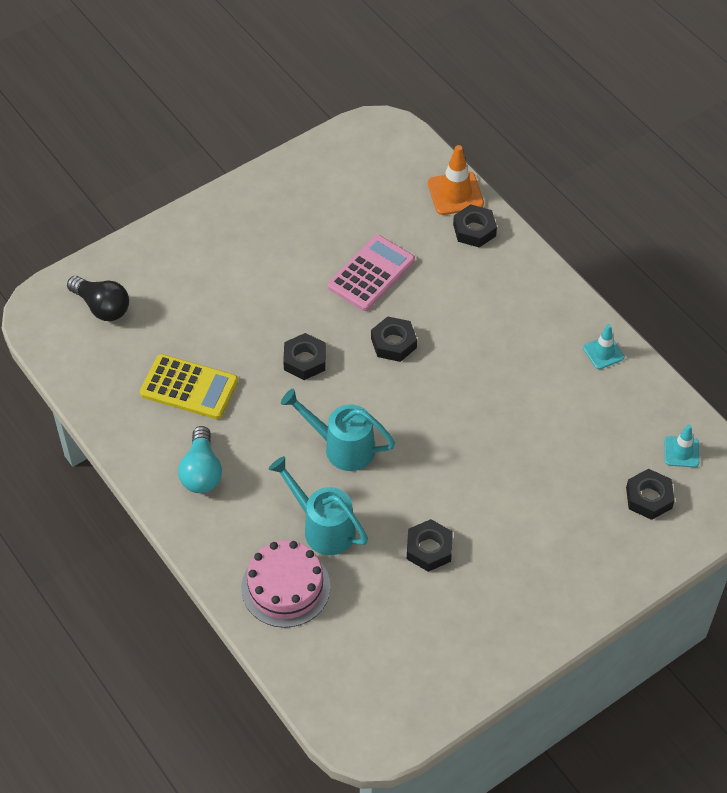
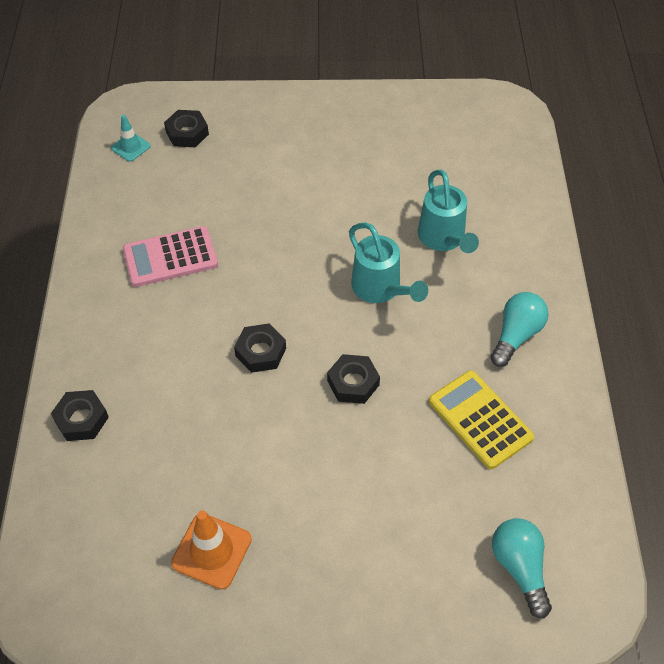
camera: 145 degrees left, 0 degrees up
(102, 307) = (520, 568): black light bulb -> turquoise light bulb
(285, 587) = (503, 214): pink cake -> none
(371, 274) = (219, 434): pink calculator -> pink calculator (170, 257)
(429, 549) = (374, 183): black nut -> none
(455, 193) = (56, 473): orange traffic cone -> orange traffic cone (211, 551)
(603, 352) = (101, 243): turquoise traffic cone -> none

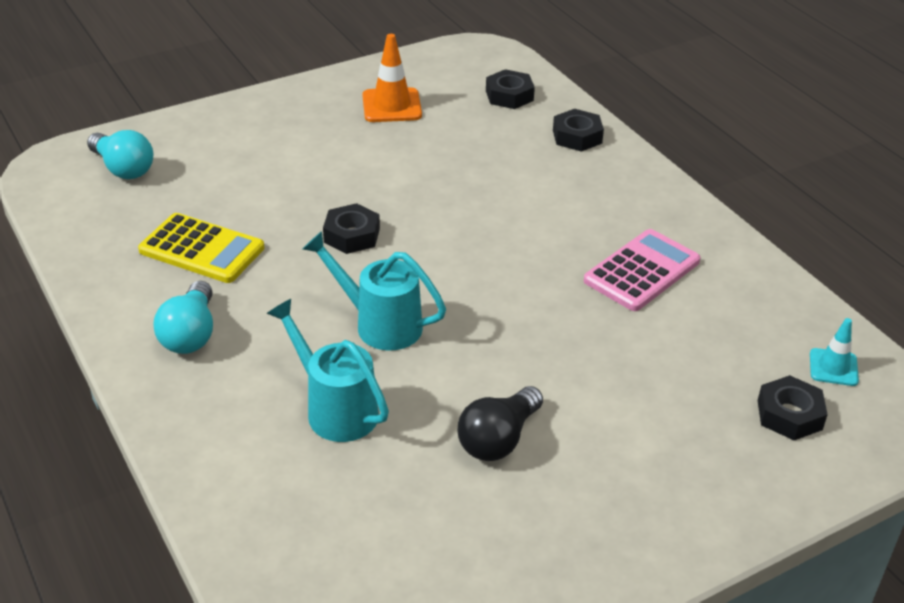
camera: 150 degrees right, 15 degrees down
(260, 352) = (465, 228): black nut -> black nut (509, 95)
(359, 183) = (498, 439): none -> black light bulb

